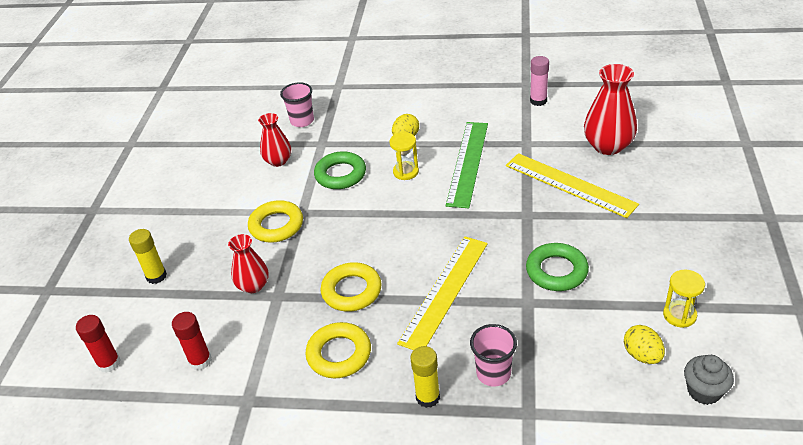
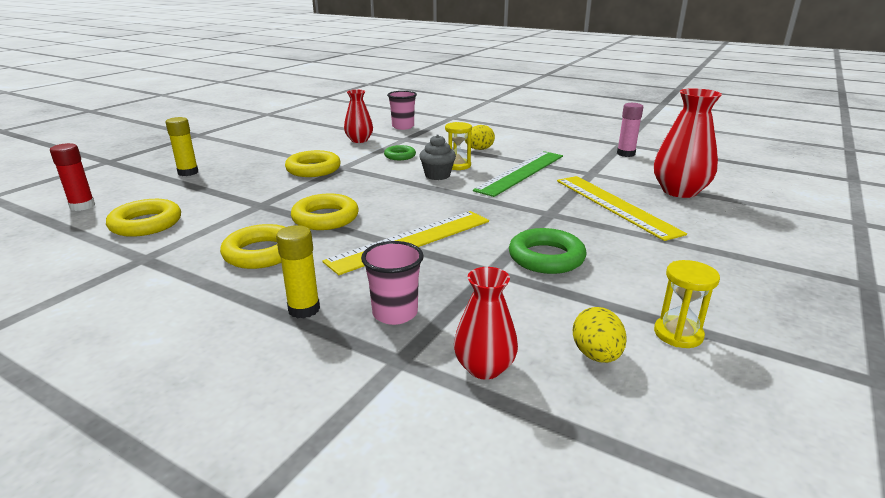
camera: 20 degrees right, 15 degrees down
(200, 361) = (146, 224): red glue stick -> yellow ring
(253, 285) = (250, 194): red vase -> red vase (484, 367)
(340, 174) = (400, 156): green ring -> green ring, size x0.62
(704, 391) = (664, 422): grey cupcake -> grey cupcake (437, 175)

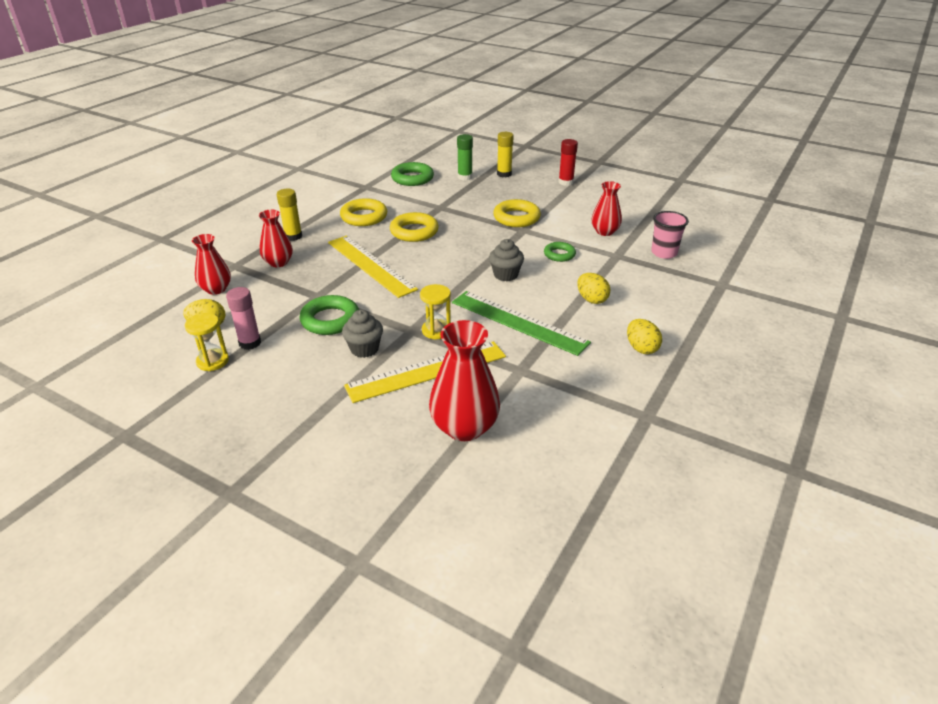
camera: 90 degrees right, 10 degrees up
(82, 206) = (441, 156): red glue stick -> red glue stick (566, 182)
(146, 224) = (412, 178): yellow ring -> green ring
(176, 192) = (465, 177): none -> green glue stick
(395, 313) = (278, 262): pink cup -> red vase
(458, 166) = (535, 286): yellow hourglass -> yellow hourglass (436, 331)
(544, 140) = (641, 348): none -> yellow egg
(595, 234) = (364, 349): none -> grey cupcake
(625, 154) = (600, 411): pink glue stick -> pink glue stick (250, 343)

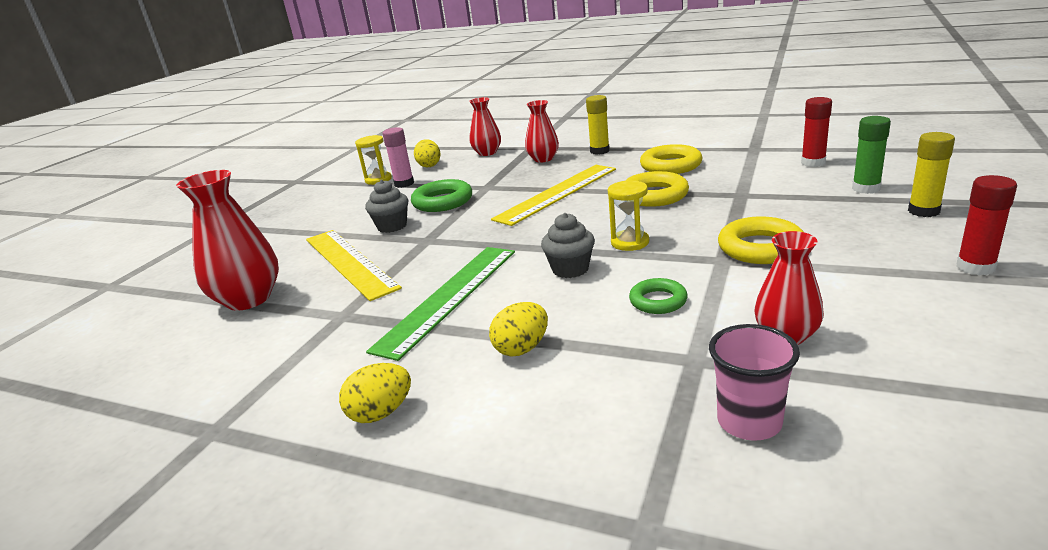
camera: 85 degrees right, 10 degrees down
(412, 178) = (813, 163): green ring -> red glue stick
(436, 331) = (426, 252): yellow hourglass -> yellow hourglass (630, 242)

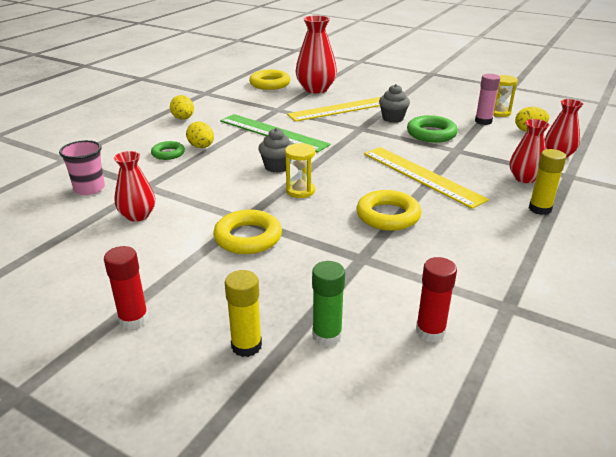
camera: 95 degrees right, 5 degrees up
(658, 301) = (211, 187): green ring -> green ring (168, 153)
(670, 165) = (468, 239): yellow ring -> yellow ring (270, 84)

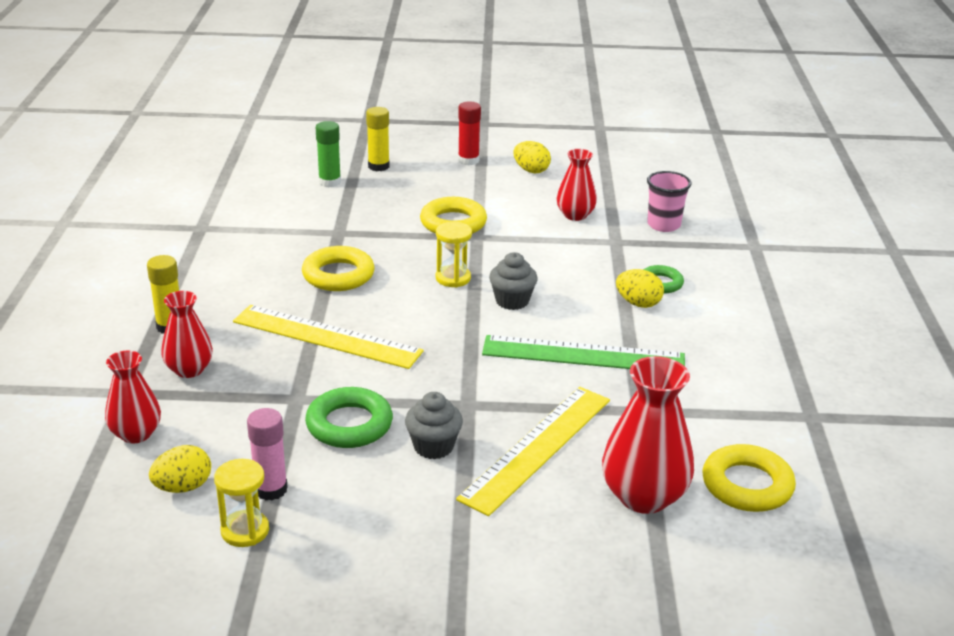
camera: 150 degrees right, 0 degrees up
(183, 119) = (740, 344): yellow egg -> yellow egg (531, 170)
(430, 331) = (257, 200): red glue stick -> none

